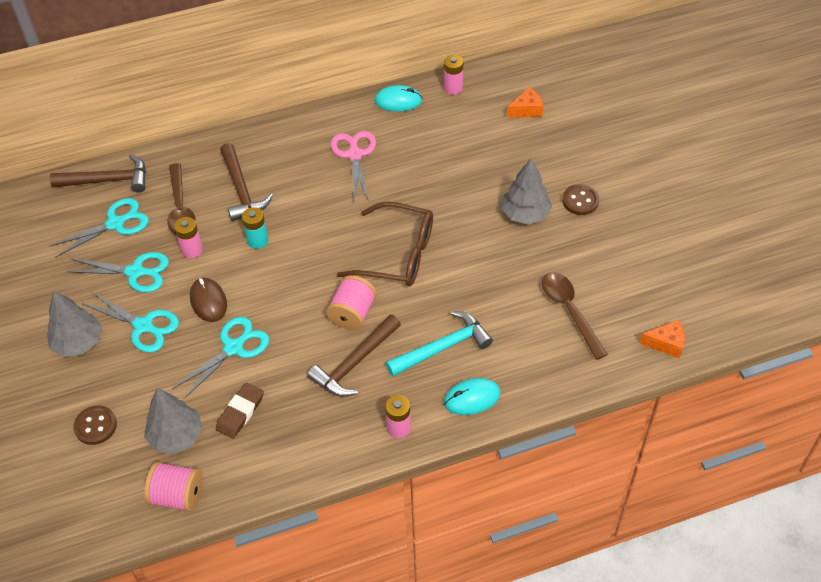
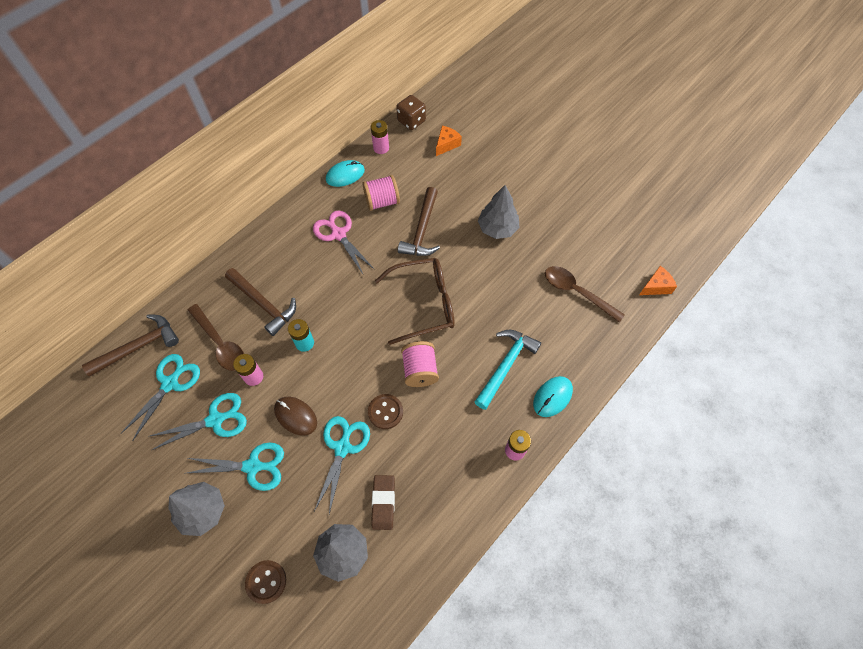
camera: 30 degrees left, 10 degrees up
(177, 496) = (377, 607): pink spool -> pink spool (382, 202)
(355, 363) = (448, 412): brown hammer -> brown hammer (422, 230)
(503, 73) = (411, 121): none -> brown dice
(580, 201) = (529, 201): brown button -> brown button (385, 412)

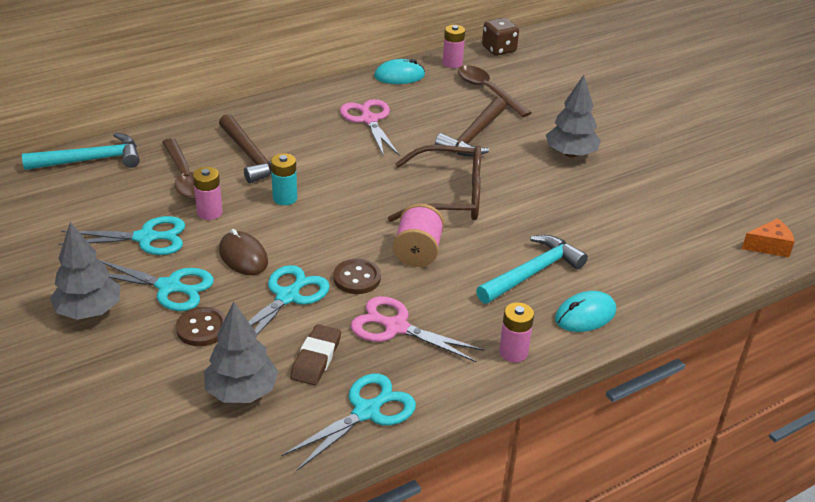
camera: 15 degrees right, 25 degrees down
(138, 347) = (91, 160): brown hammer -> turquoise hammer
(170, 383) = (110, 197): turquoise scissors -> turquoise scissors (366, 412)
(266, 582) = (132, 393): brown button -> brown button (202, 328)
(382, 202) = (434, 105): pink spool -> none
(429, 453) = (396, 327): none -> pink scissors
(446, 144) = (534, 75): orange cheese -> none
(576, 292) = (655, 228): brown spoon -> brown spoon (488, 91)

